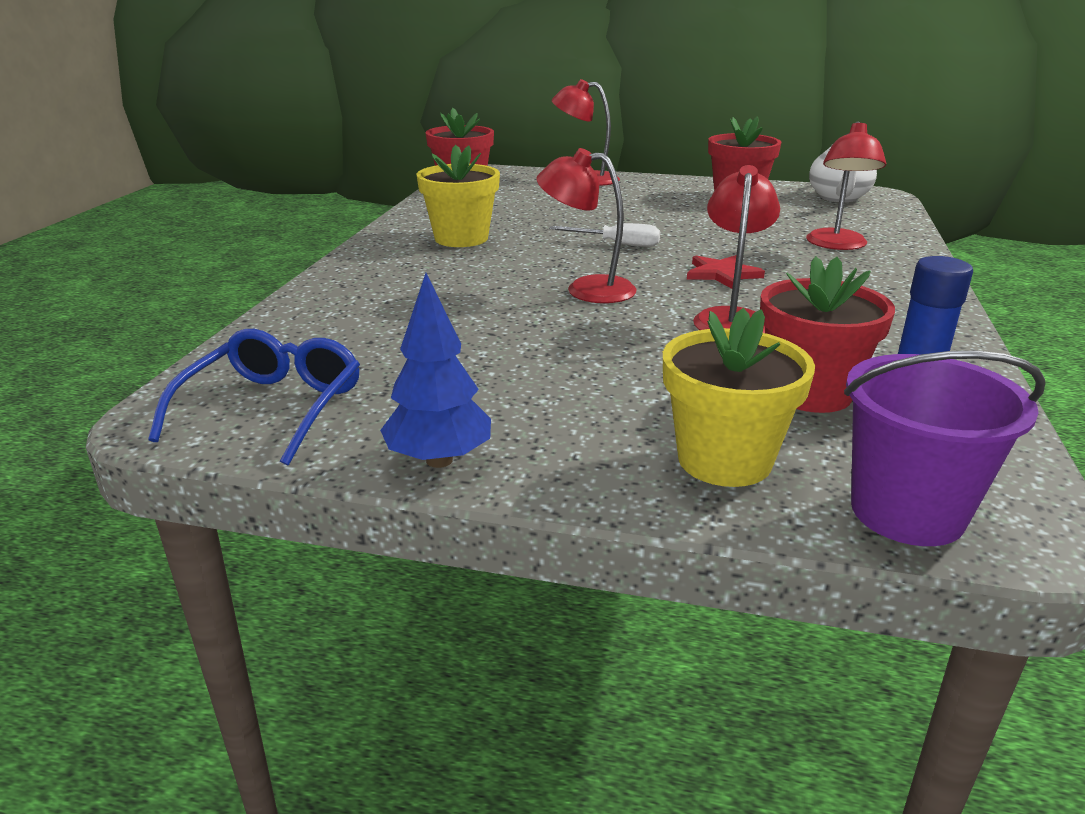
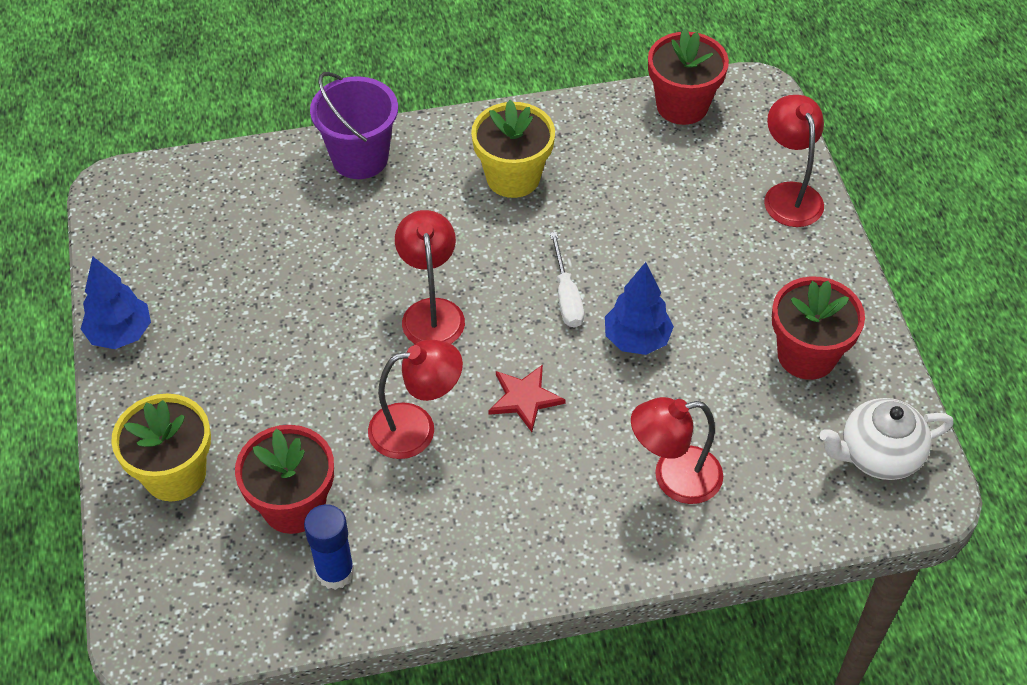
camera: 65 degrees right, 25 degrees up
(272, 408) = (148, 227): blue glasses -> none
(685, 233) = (636, 339): none -> blue tree
(907, 512) = (148, 578): purple bucket -> purple bucket (360, 158)

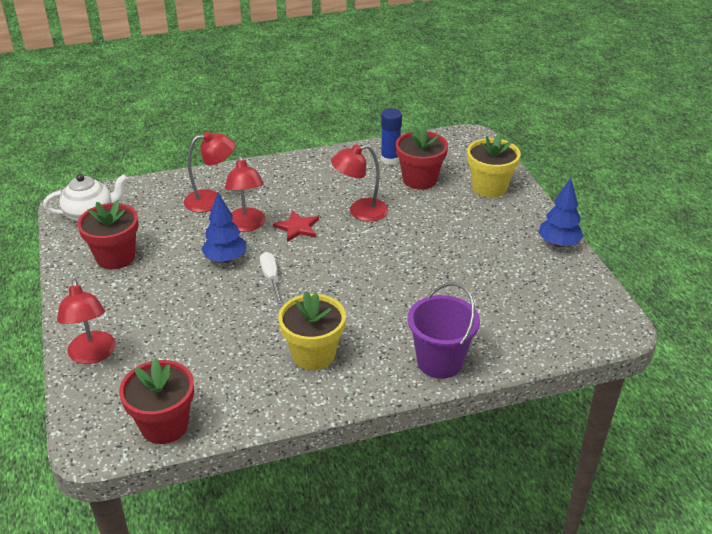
camera: 175 degrees right, 15 degrees down
(431, 312) = (362, 266): red lamp -> red lamp (247, 225)

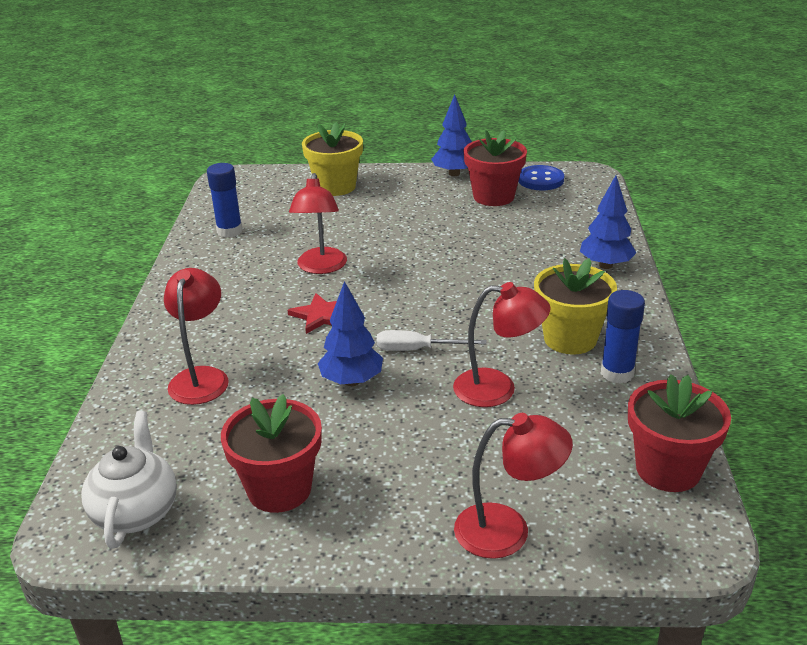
camera: 70 degrees left, 5 degrees down
(247, 225) = (287, 354): red lamp -> red lamp (498, 389)
(275, 386) = (617, 373): none -> blue glue stick
(419, 180) = (287, 221): red flower pot -> red flower pot (493, 196)
(440, 361) = (605, 265): purple bucket -> blue tree
(583, 298) = (540, 180): none -> blue button

